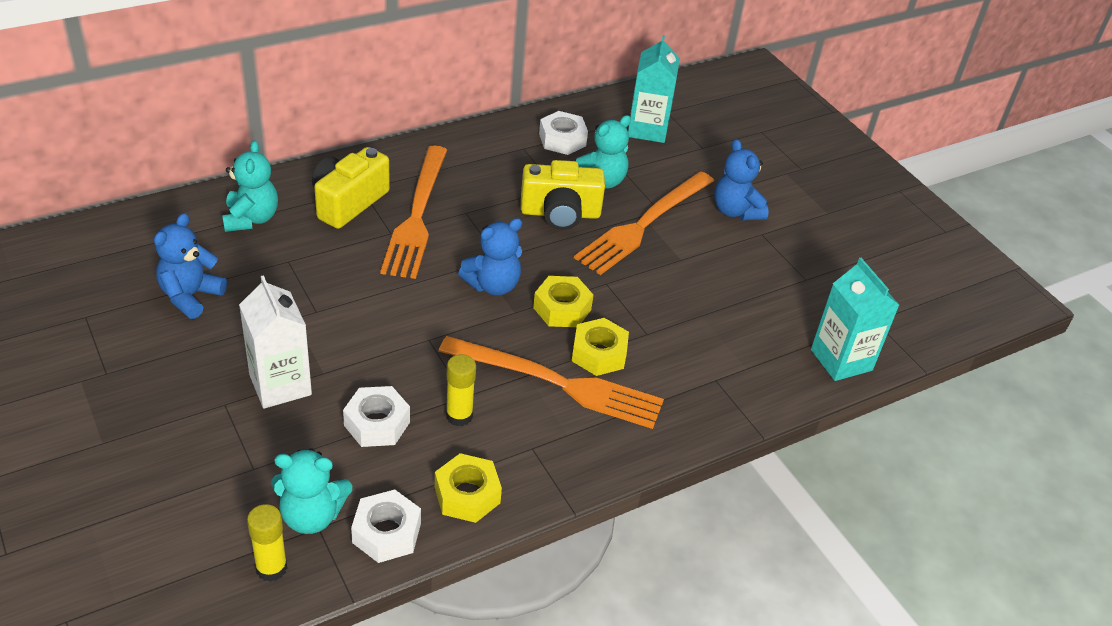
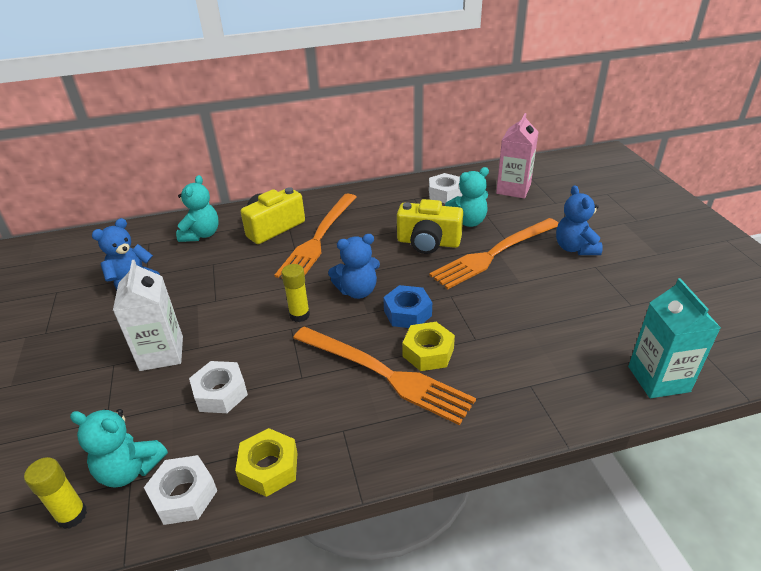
camera: 20 degrees right, 5 degrees down
(459, 416) = (290, 394): yellow glue stick -> yellow glue stick (299, 315)
(562, 309) = (407, 313): yellow nut -> blue nut
(647, 129) = (513, 189): turquoise carton -> pink carton

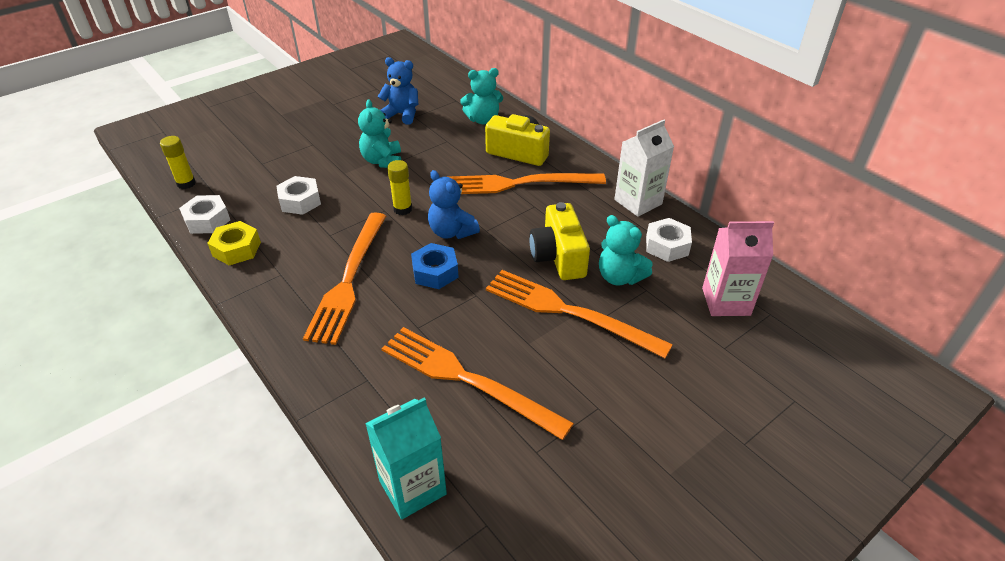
camera: 65 degrees right, 5 degrees up
(130, 469) = (223, 190): turquoise teddy bear -> turquoise teddy bear (382, 161)
(161, 353) = (331, 159): white carton -> white carton (638, 202)
(428, 352) = (386, 299): yellow nut -> none
(549, 323) = (467, 379): none -> orange fork
(575, 248) = (626, 382): blue teddy bear -> none

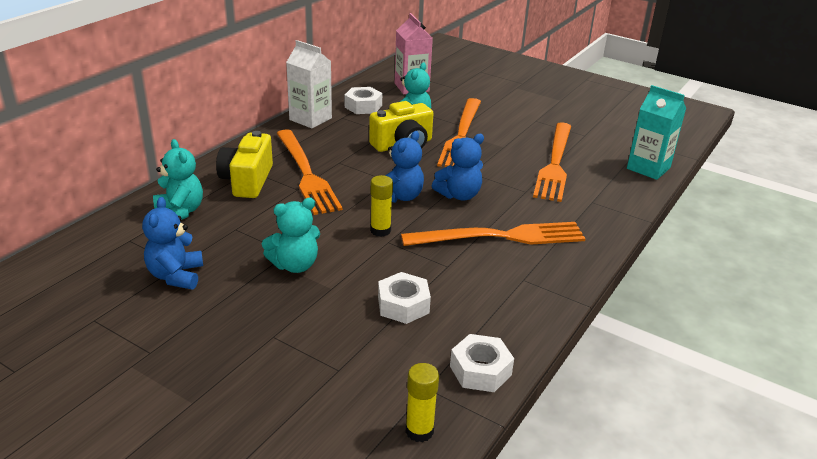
camera: 110 degrees left, 10 degrees down
(237, 249) = (510, 324): yellow nut -> none
(435, 272) = (459, 195): blue nut -> blue teddy bear

